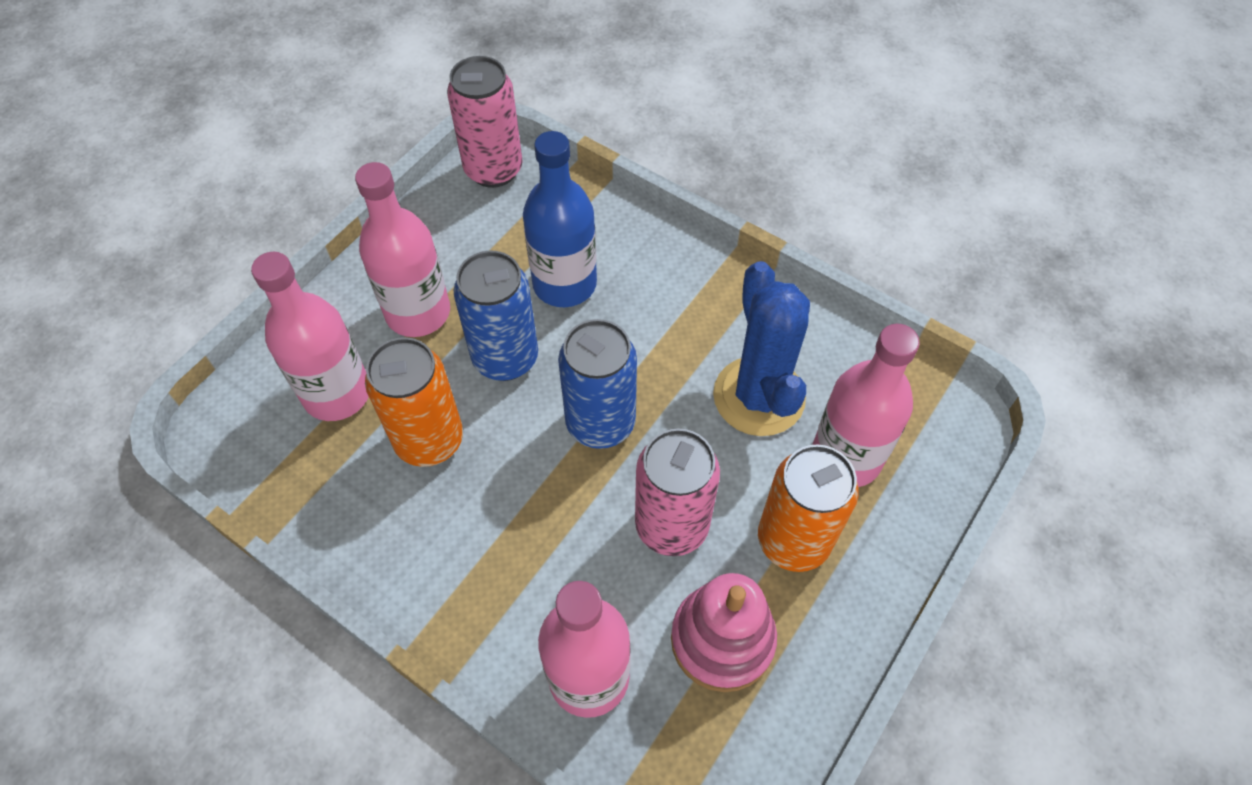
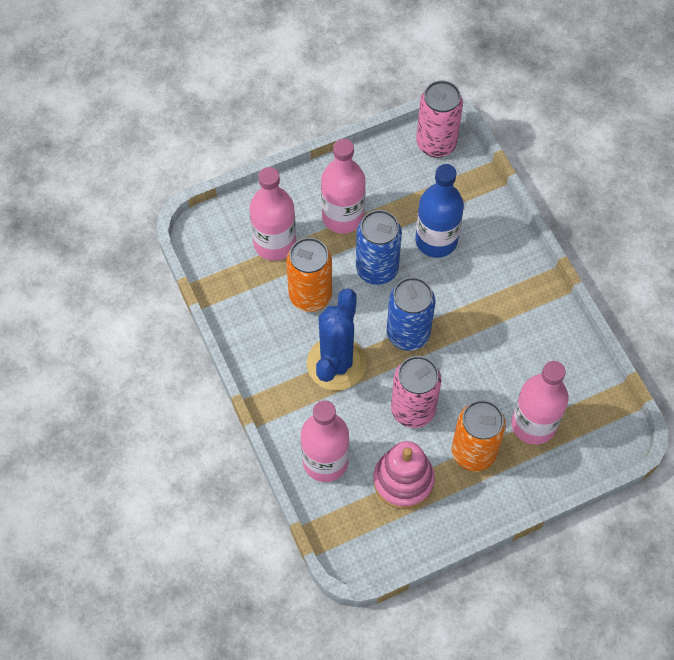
camera: 30 degrees right, 5 degrees up
(759, 396) = (507, 365): blue cactus -> blue cactus (336, 363)

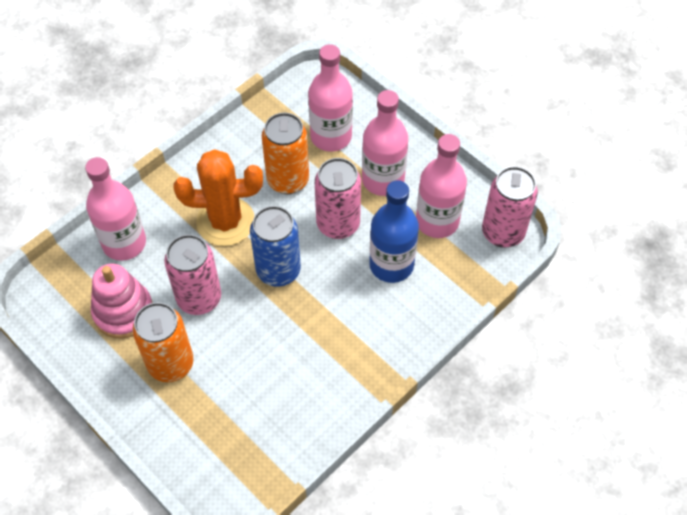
camera: 70 degrees right, 5 degrees down
(336, 363) = (225, 221): blue cactus -> orange cactus
(377, 269) = (338, 224): blue can -> pink can
(533, 424) = (218, 410): pink bottle -> pink bottle (437, 221)

